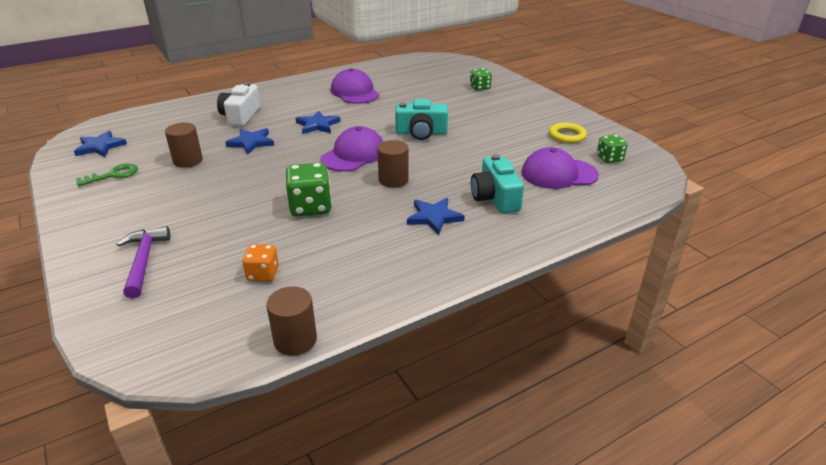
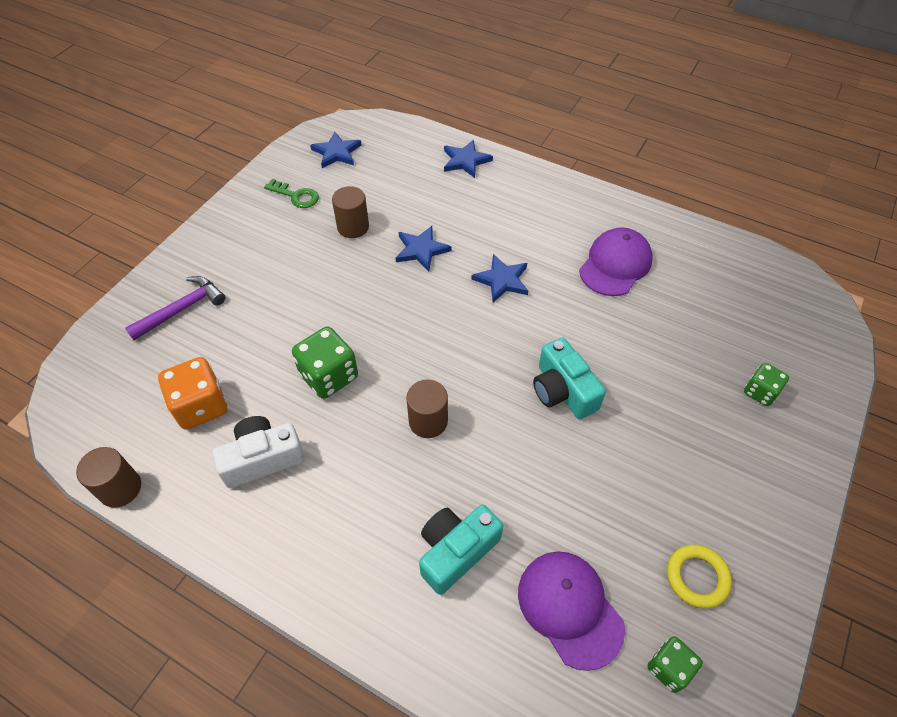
camera: 60 degrees right, 20 degrees up
(240, 116) = (470, 205): white camera -> white camera (262, 459)
(263, 274) = (201, 406): orange dice -> orange dice, size x1.66
(353, 155) = (458, 352): purple cap -> none
(434, 217) = (373, 503): blue star -> blue star (465, 161)

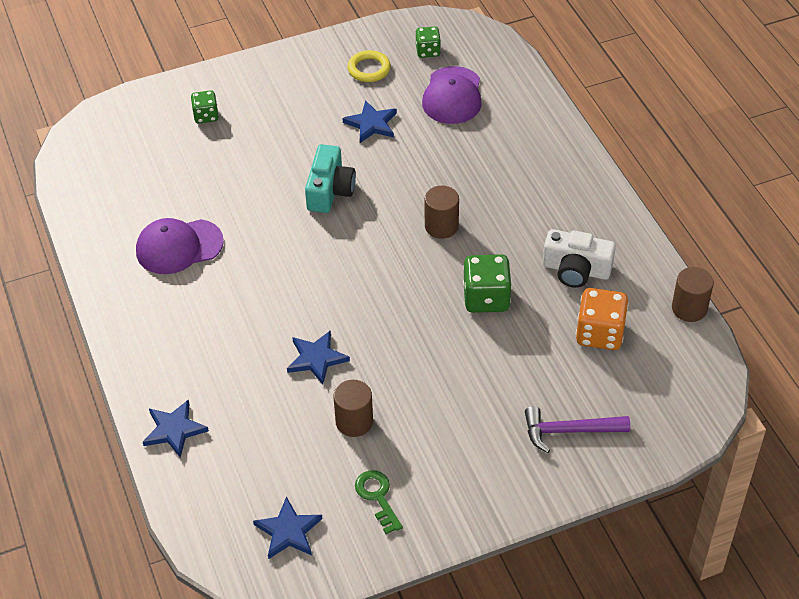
camera: 140 degrees left, 5 degrees down
(456, 551) = (491, 152): turquoise camera -> none
(502, 280) = (280, 290): blue star -> blue star (371, 124)

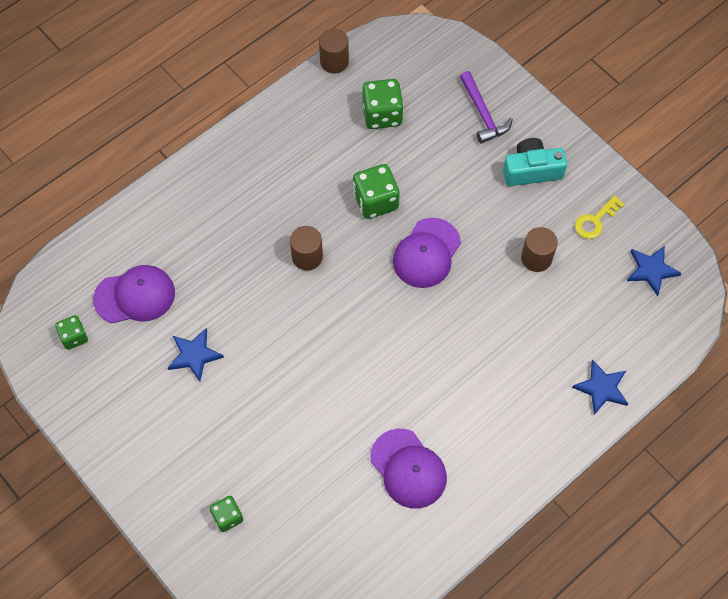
camera: 110 degrees left, 15 degrees up
(316, 358) = (487, 306): blue star -> none
(330, 190) = (294, 362): turquoise camera -> turquoise camera (531, 170)
(369, 69) = (115, 383): yellow ring -> none
(377, 497) = (595, 221): green key -> yellow key
(403, 324) = (426, 253): none -> purple cap
(576, 270) = (321, 145): white camera -> none
(599, 333) = (382, 114): orange dice -> green dice

